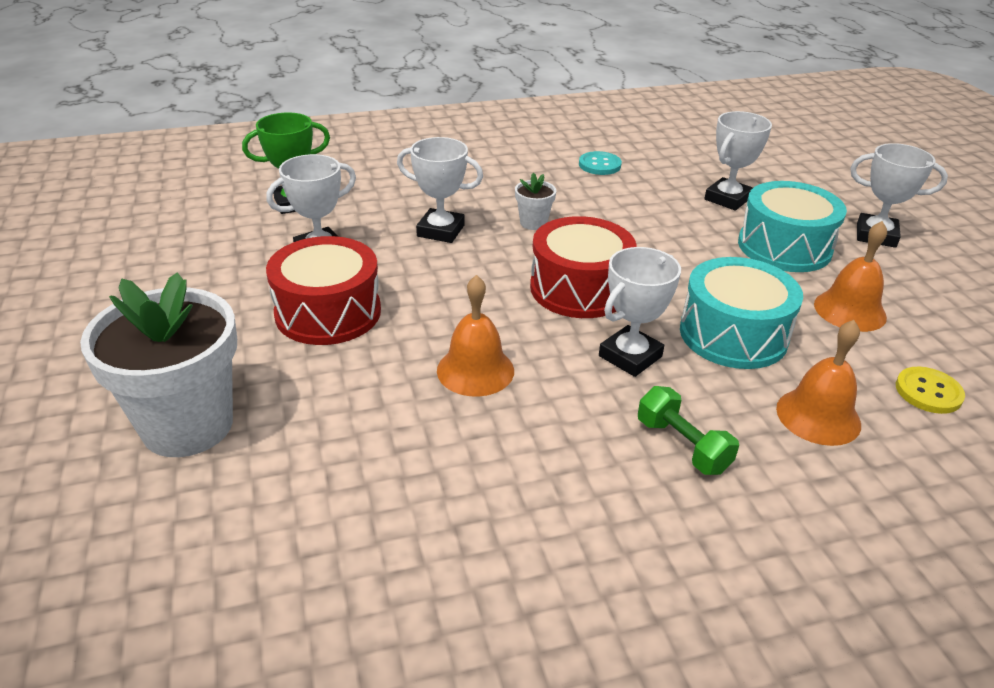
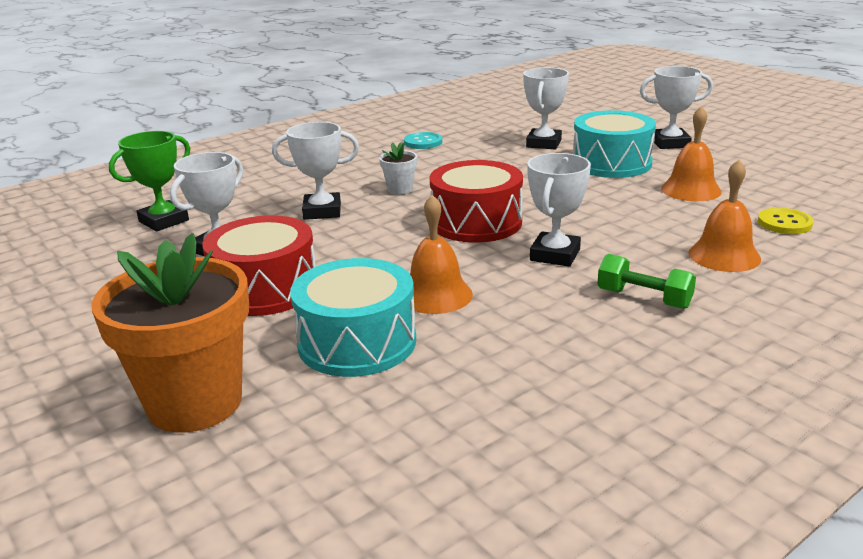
camera: 20 degrees left, 10 degrees down
(187, 425) = (195, 403): white flower pot -> orange flower pot
(733, 334) = (621, 223): turquoise drum -> turquoise drum (357, 342)

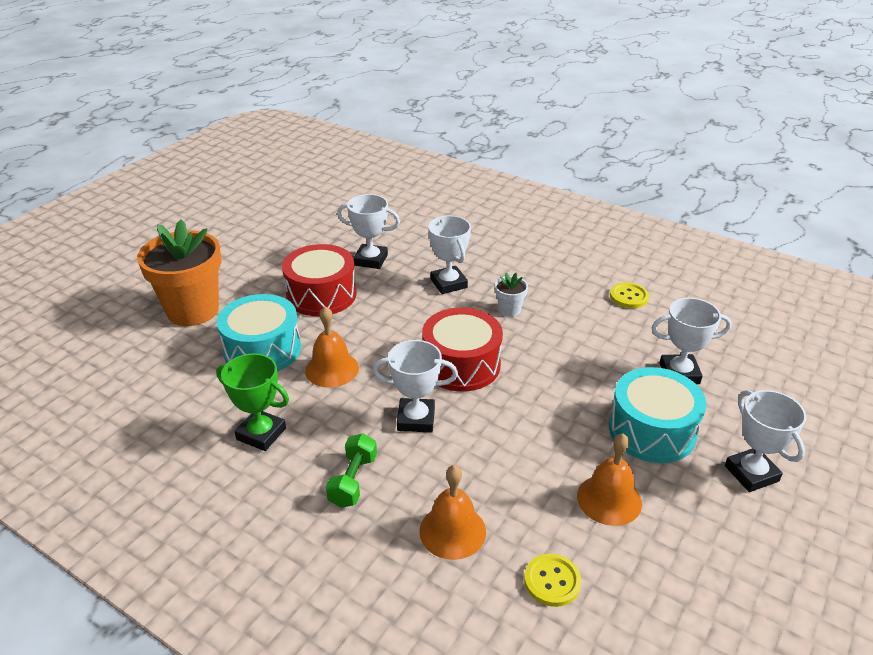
camera: 70 degrees right, 10 degrees up
(164, 221) = (404, 225): green trophy -> green trophy (261, 434)
(423, 142) = (628, 297): turquoise button -> yellow button

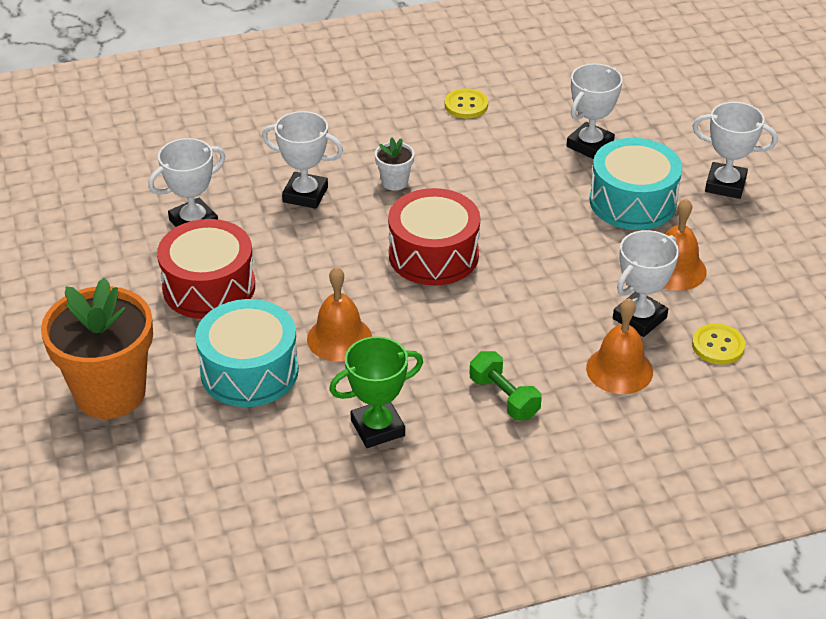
camera: 50 degrees left, 5 degrees up
(416, 419) = (471, 321): white trophy -> white trophy (639, 318)

